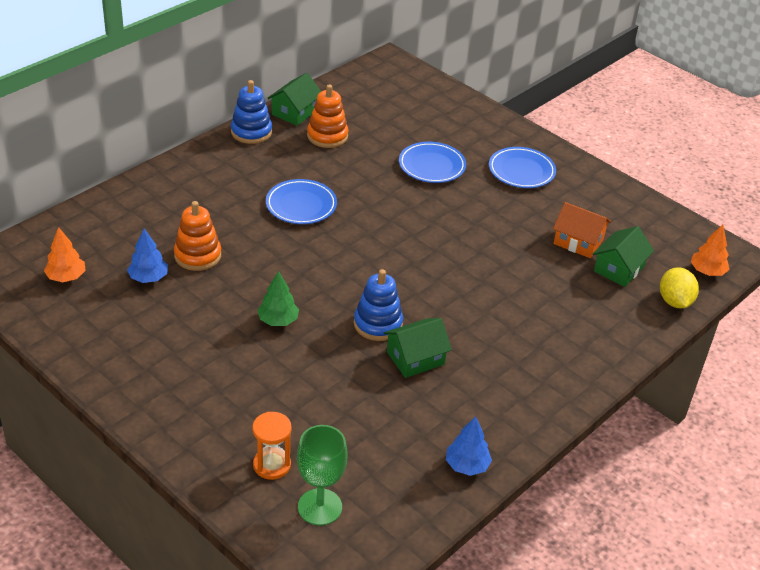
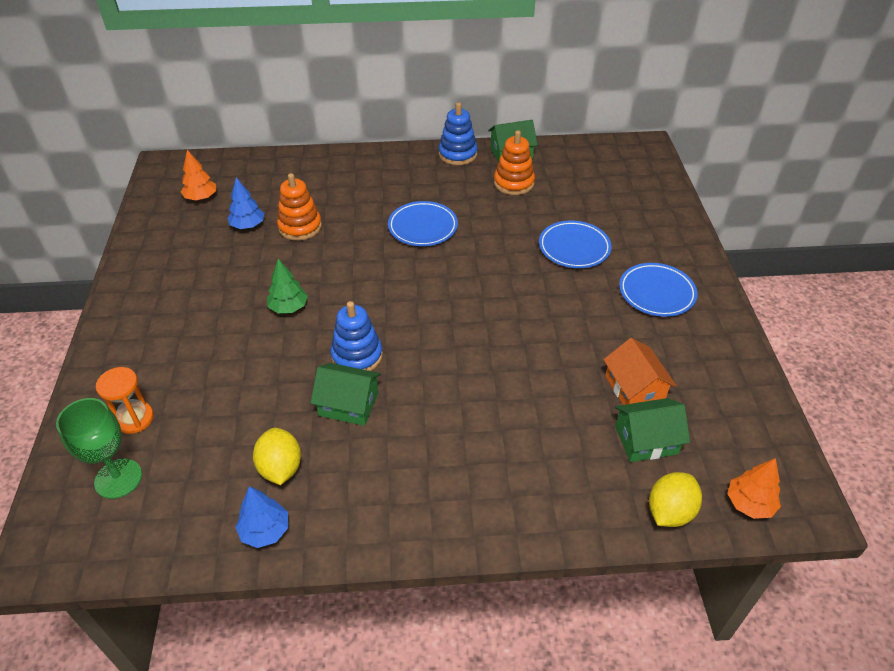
camera: 45 degrees right, 5 degrees up
(425, 425) = (280, 468): none -> yellow lemon

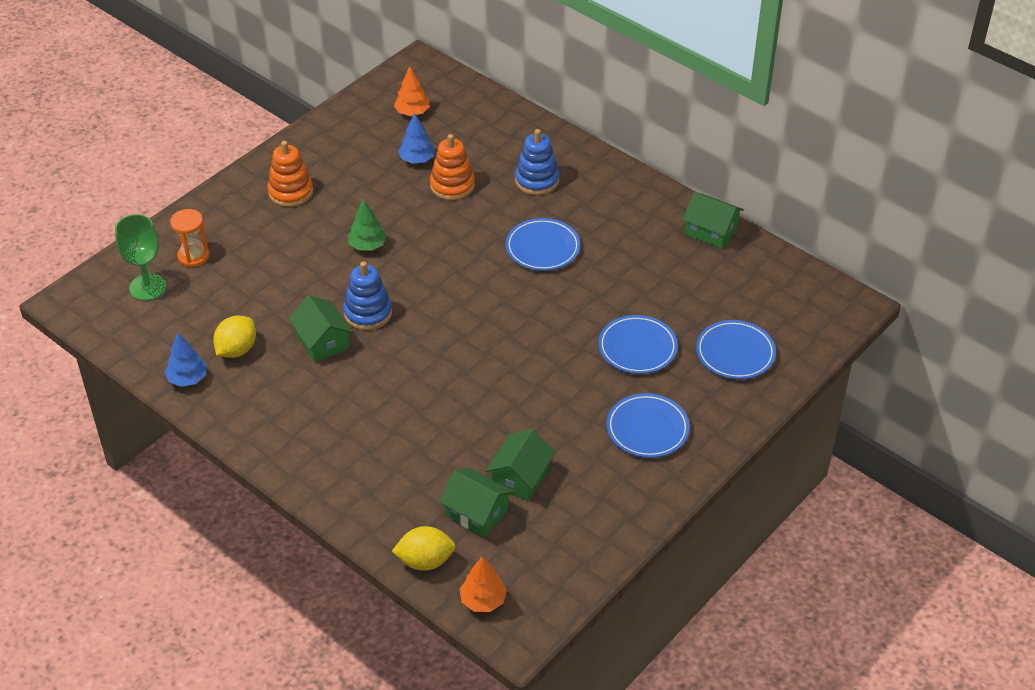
camera: 45 degrees right, 0 degrees up
(457, 154) = (662, 201): blue stacking toy -> blue stacking toy (537, 180)
(513, 183) = (672, 259): orange stacking toy -> orange stacking toy (290, 192)
(631, 212) = (735, 353): none -> blue plate
(634, 388) = (520, 477): orange house -> green house

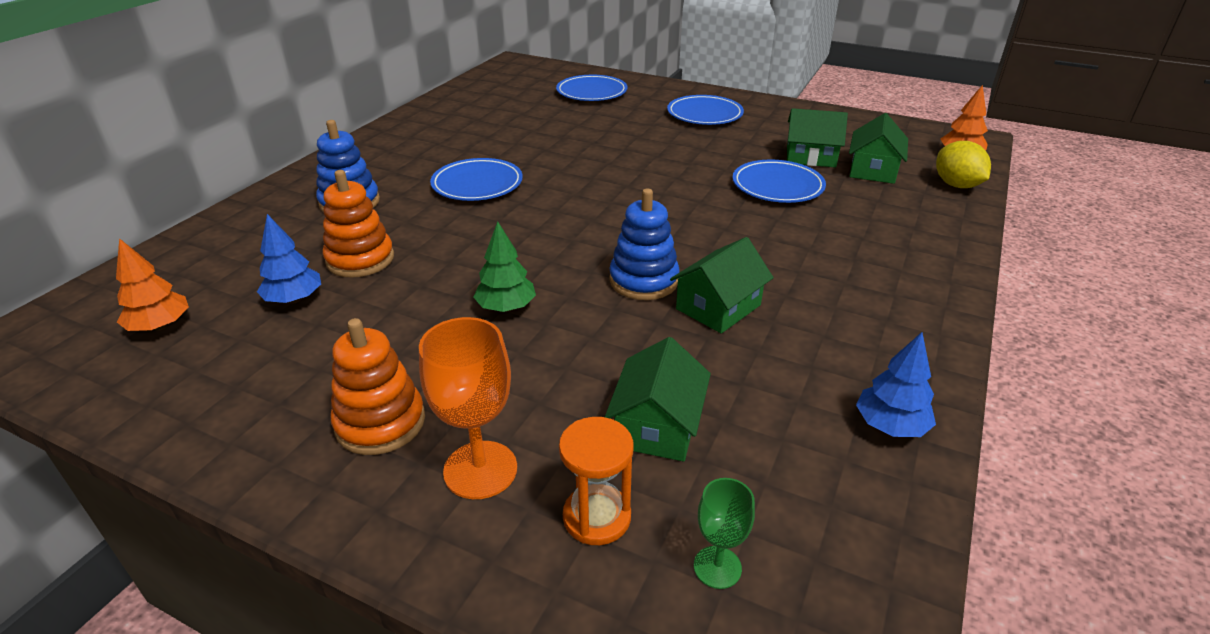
camera: 105 degrees left, 10 degrees down
(148, 287) = (717, 567): green goblet -> green goblet, size x0.57
(237, 350) = (791, 386): yellow lemon -> none
(241, 223) = (480, 470): none -> orange goblet
(637, 348) = (608, 126): blue plate -> blue plate (777, 186)
(711, 231) = (431, 111): green house -> green house (657, 426)

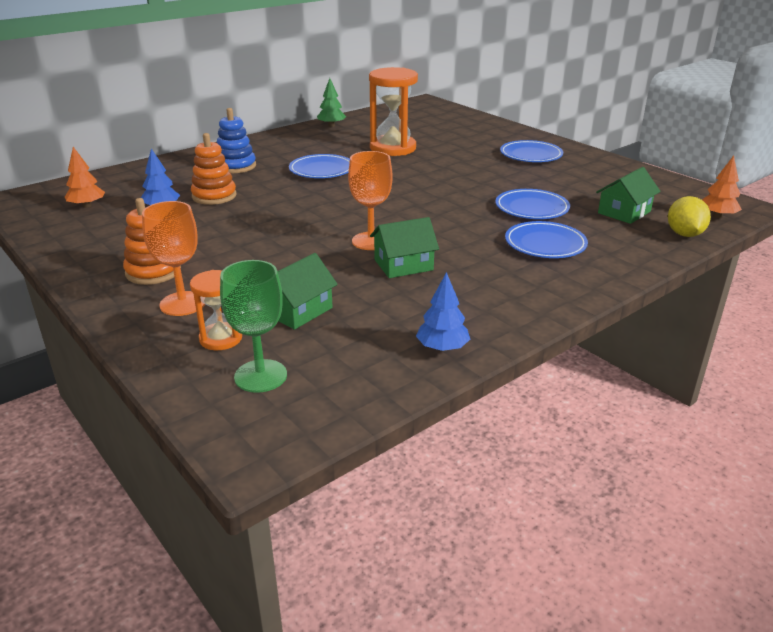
camera: 25 degrees right, 5 degrees down
(506, 307) = (272, 236): green tree -> green tree (331, 125)
(538, 134) = (393, 148): none -> orange hourglass
(591, 92) = (460, 128): blue plate -> blue plate (545, 244)
(644, 280) = (371, 241): blue stacking toy -> orange goblet
(717, 567) = (260, 376): green goblet -> green goblet, size x1.74
(810, 156) = (583, 195): green house -> none

